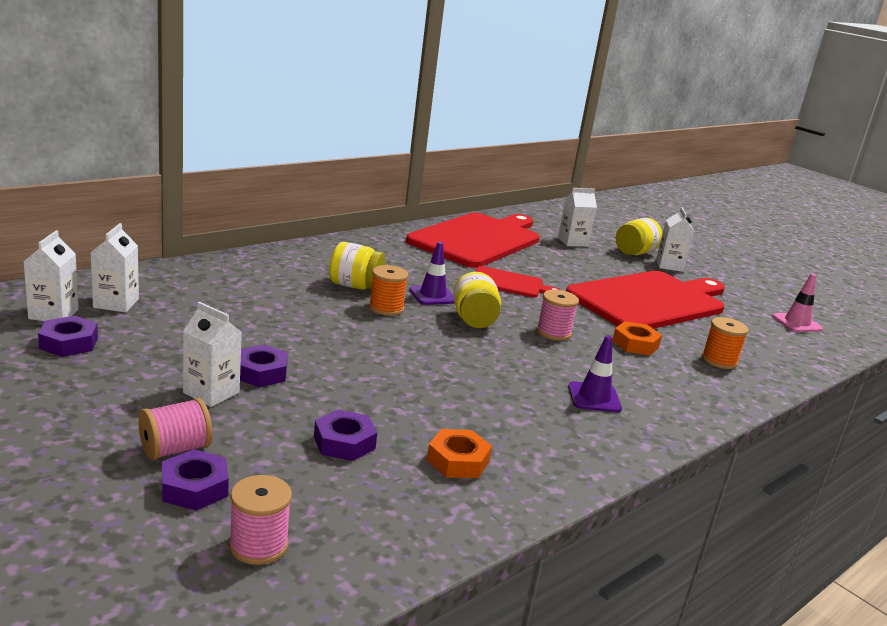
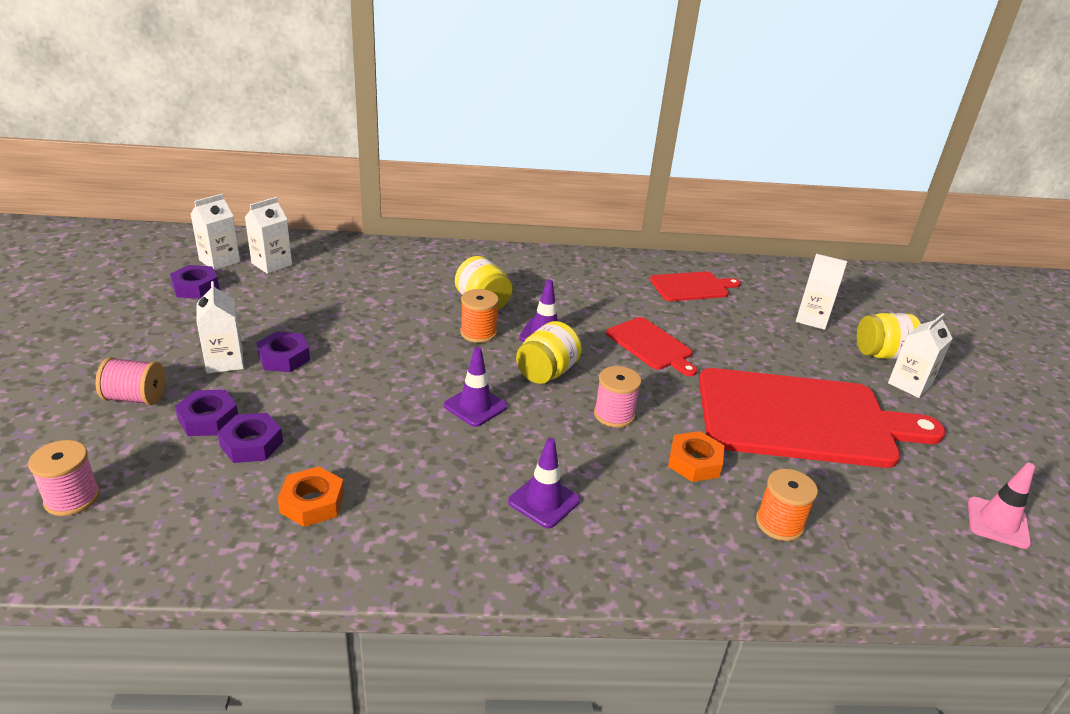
camera: 40 degrees right, 10 degrees up
(194, 487) = (103, 433): purple nut -> purple nut (208, 419)
(463, 357) = (475, 406): none -> purple traffic cone
(478, 239) = (692, 287): red cutting board -> red cutting board, size x0.48

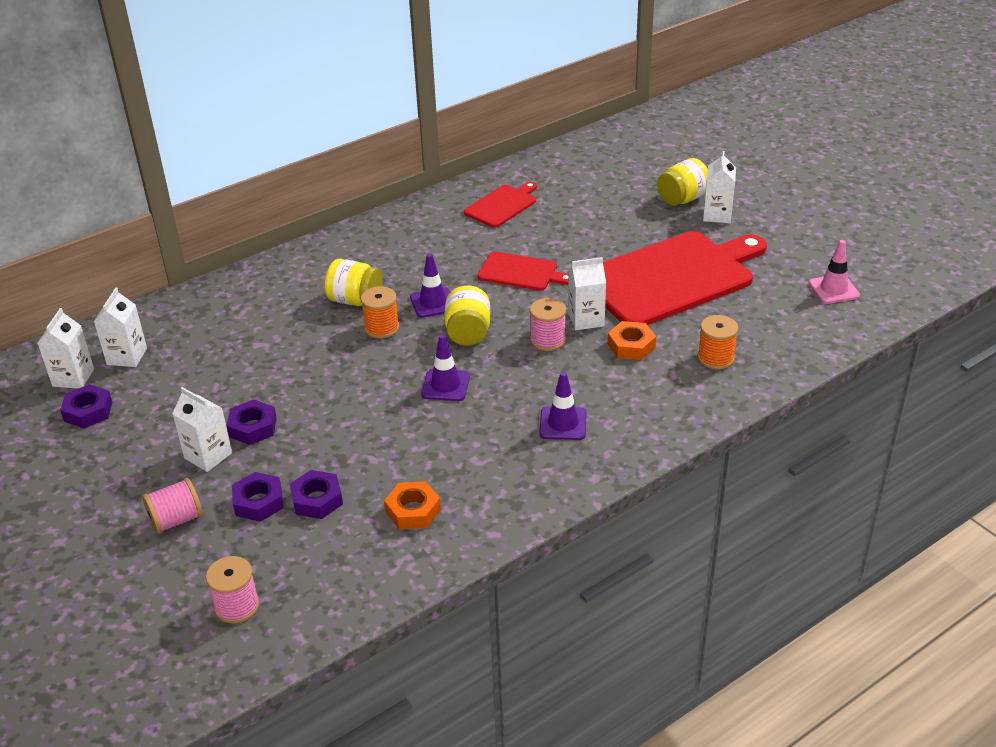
camera: 30 degrees left, 5 degrees up
(812, 319) = (613, 192): white carton -> white carton (586, 319)

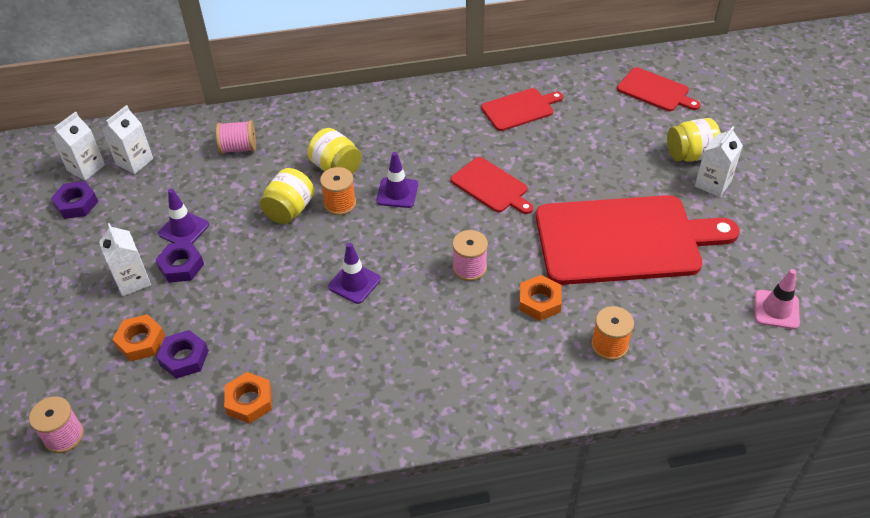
camera: 25 degrees right, 10 degrees up
(176, 520) = (73, 333): pink spool -> pink spool (238, 148)
(258, 502) = (141, 341): purple nut -> orange nut
(468, 333) = (406, 235): yellow jar -> yellow jar (289, 210)
(563, 424) = (427, 362): purple traffic cone -> purple traffic cone (184, 229)
(586, 319) = (517, 258): white carton -> none
(617, 159) = (655, 91): none -> red cutting board

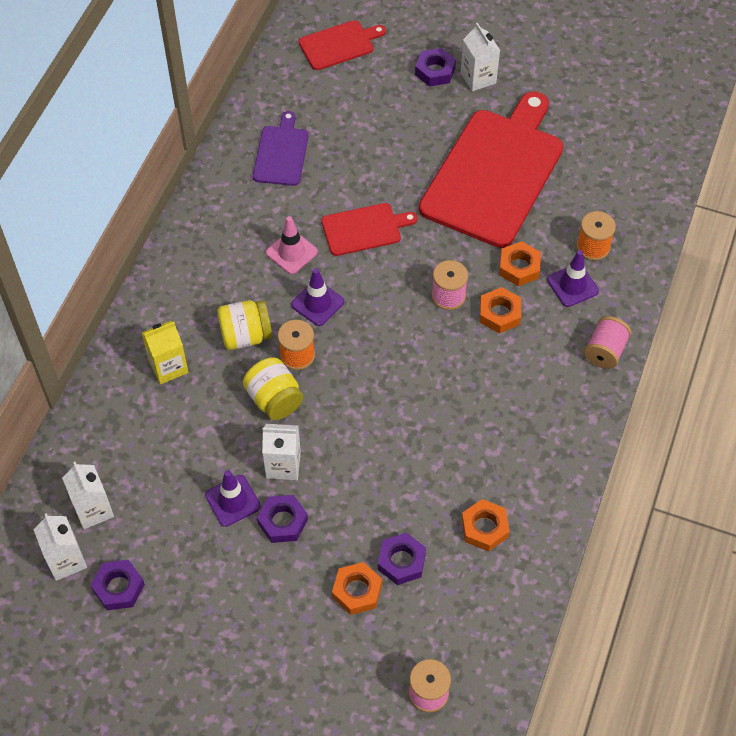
camera: 60 degrees left, 10 degrees up
(132, 280) = (272, 571): white carton -> white carton (283, 465)
(238, 148) = (149, 406): pink spool -> pink spool (605, 351)
(279, 141) = (168, 367): none -> yellow carton
(354, 283) = (405, 389): purple traffic cone -> purple traffic cone (572, 285)
(479, 310) = (499, 313): none -> orange nut
(520, 109) = (281, 153): red cutting board -> purple cutting board
(690, 155) = (435, 71): yellow jar -> purple nut
(776, 309) = (629, 124): pink traffic cone -> pink traffic cone (291, 252)

